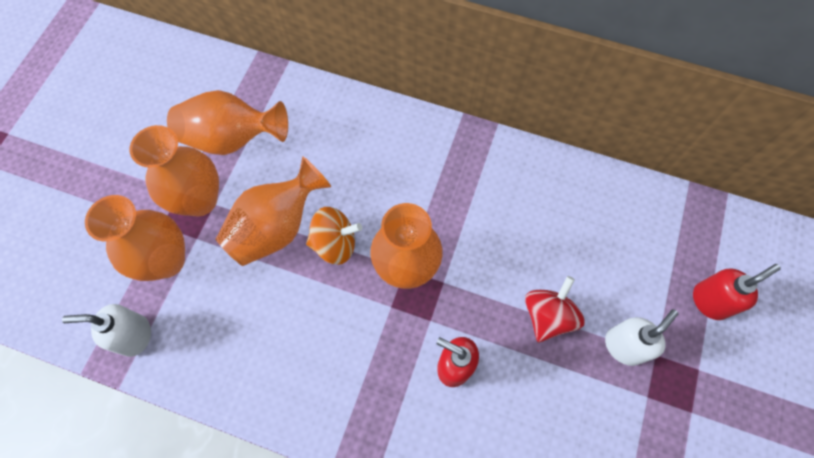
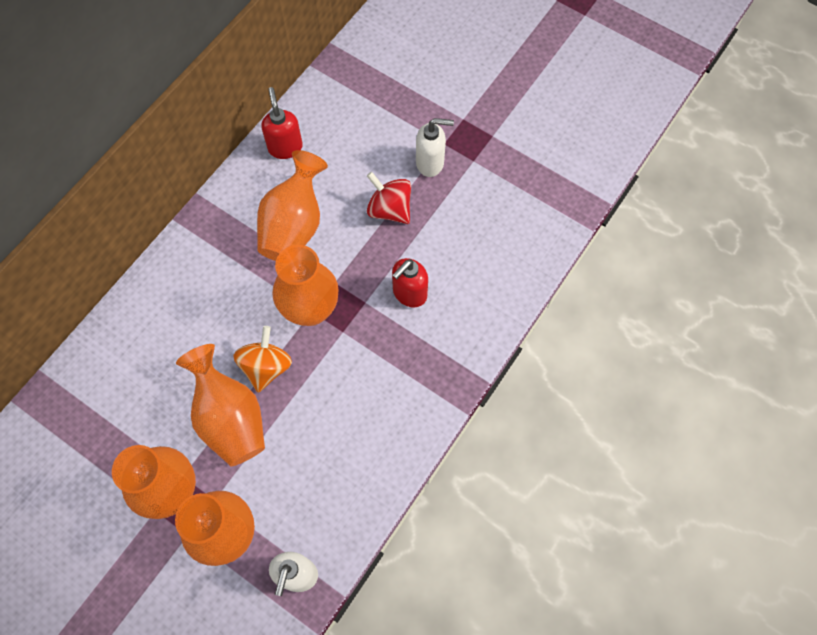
camera: 75 degrees left, 0 degrees up
(232, 139) = (112, 446): orange vase -> orange vase (294, 226)
(623, 346) = (430, 163): white soap dispenser -> white soap dispenser turned 120 degrees clockwise
(710, 301) = (414, 90): red soap dispenser -> red soap dispenser (285, 147)

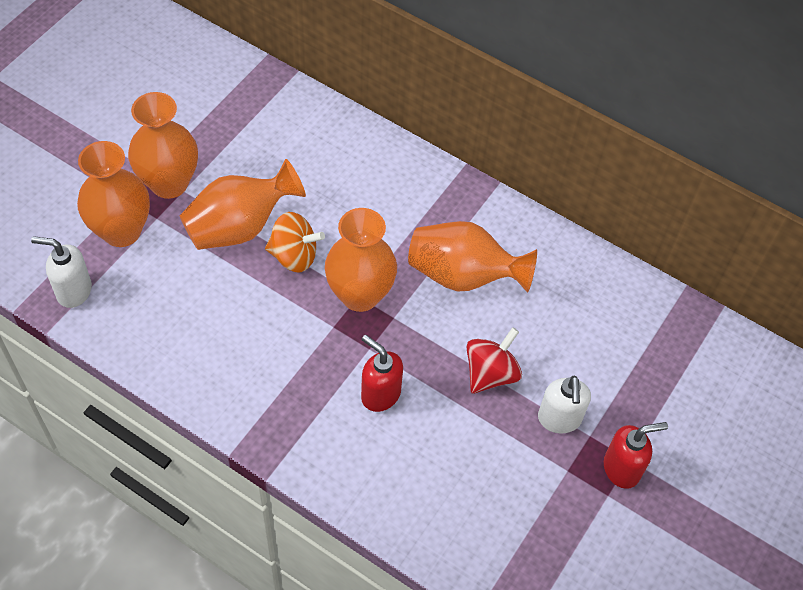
camera: 85 degrees right, 10 degrees down
(285, 147) = (566, 263): red soap dispenser -> red soap dispenser (622, 468)

